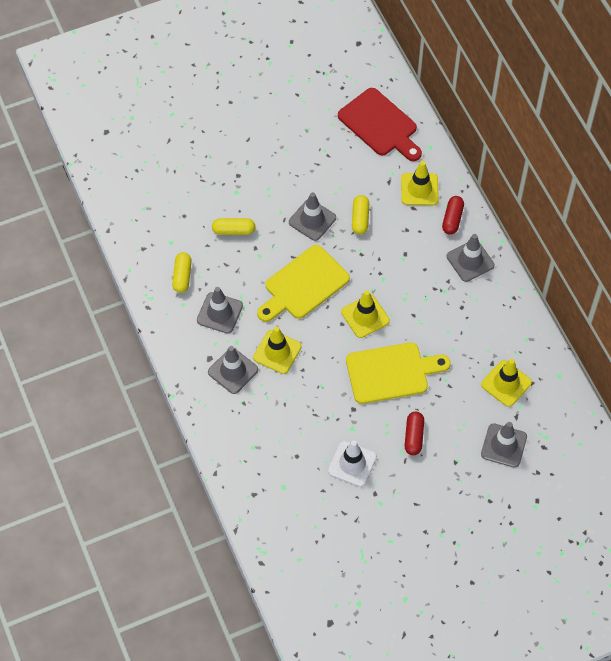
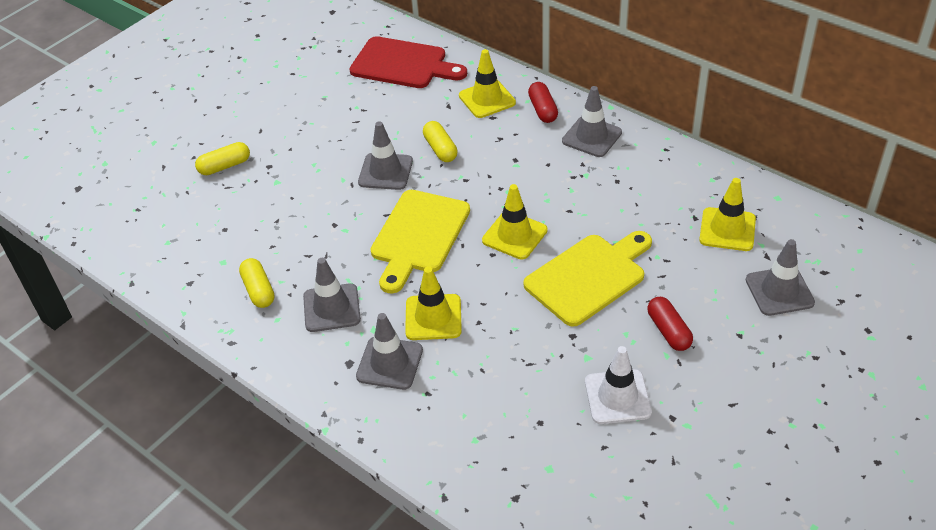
camera: 25 degrees left, 15 degrees down
(233, 230) = (296, 218): yellow capsule -> yellow capsule (225, 166)

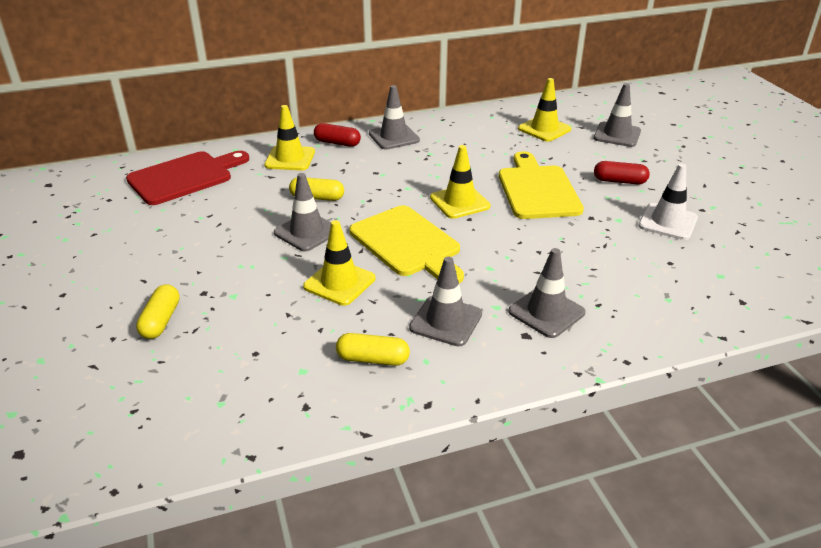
camera: 60 degrees left, 10 degrees down
(433, 317) = (512, 270): yellow traffic cone -> yellow traffic cone (339, 282)

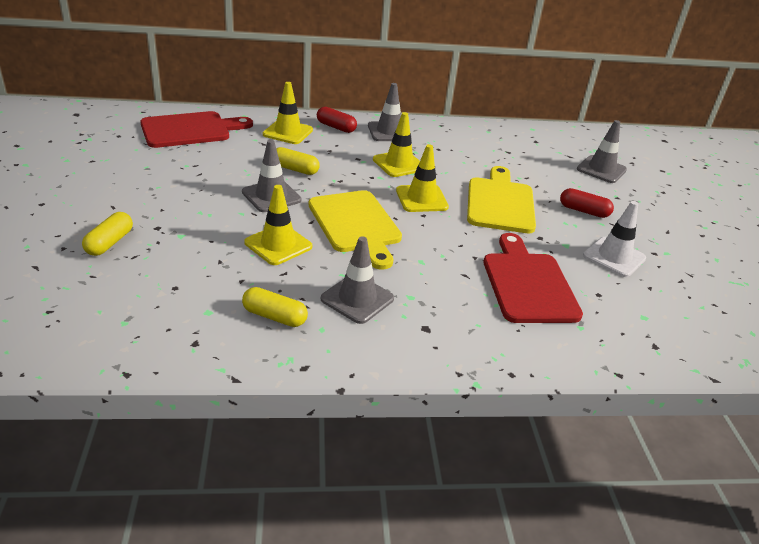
camera: 10 degrees right, 0 degrees up
(544, 129) = (533, 151): yellow traffic cone -> yellow traffic cone (399, 164)
(546, 312) = (455, 312): grey traffic cone -> none
(601, 267) = (528, 284): none -> red cutting board

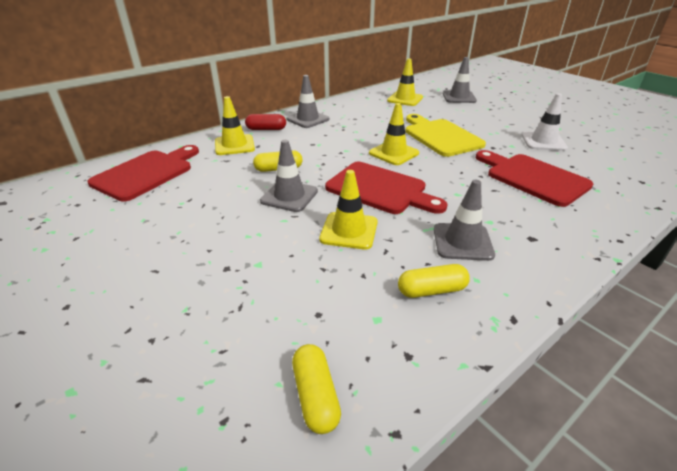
camera: 30 degrees left, 0 degrees up
(110, 243) = (197, 307): yellow capsule -> yellow capsule (315, 396)
(356, 225) = (380, 189): yellow cutting board -> red cutting board
(399, 164) = (345, 137): yellow traffic cone -> yellow traffic cone (405, 99)
(583, 211) = (488, 123): red capsule -> none

